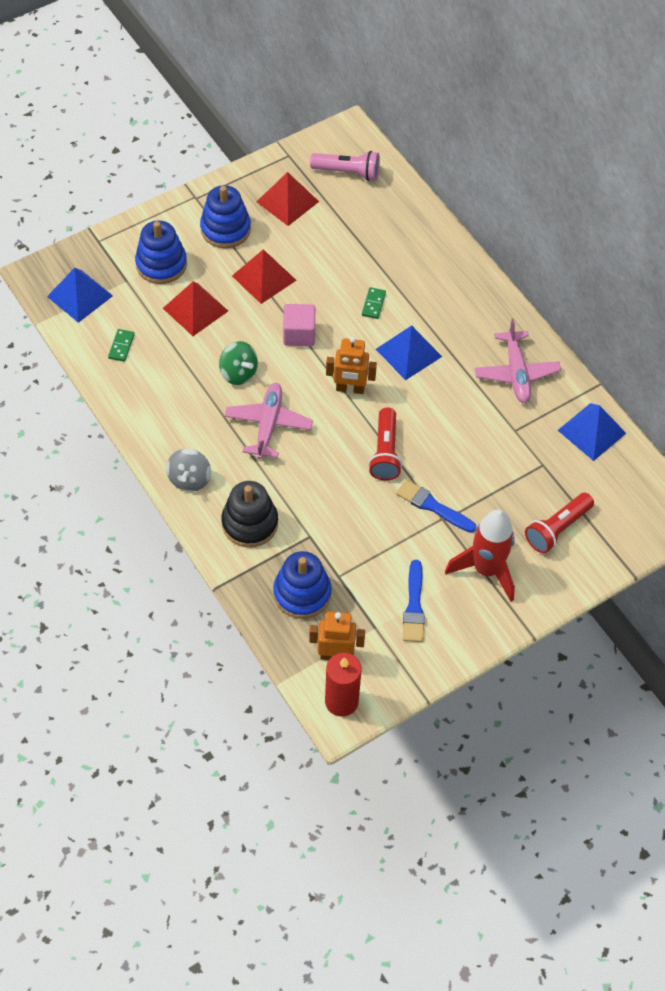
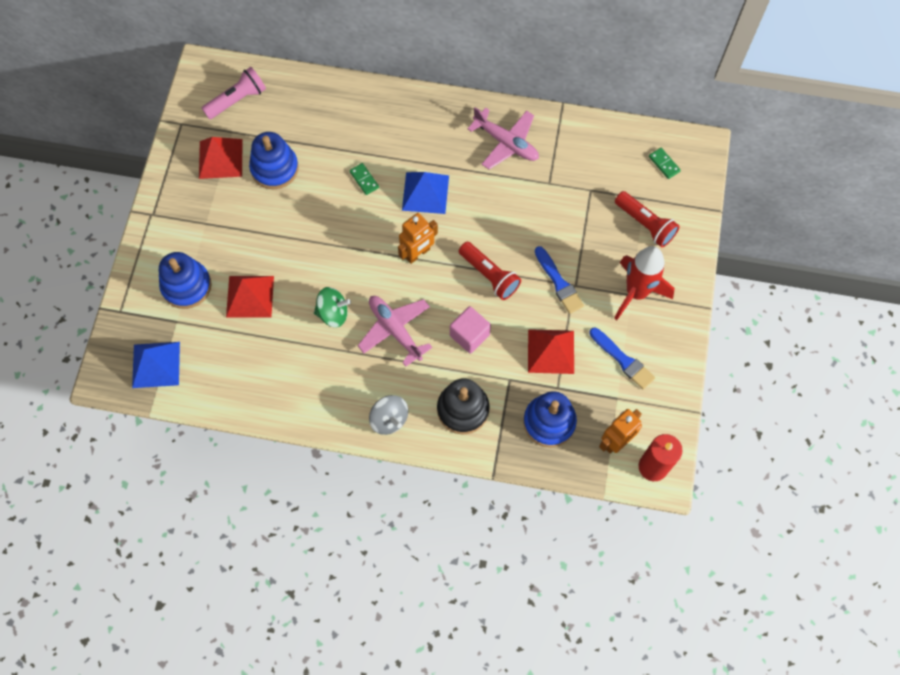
camera: 45 degrees left, 10 degrees up
(121, 346) = (230, 372): green domino -> green domino (664, 164)
(225, 229) = (201, 218): blue stacking toy -> blue stacking toy (274, 168)
(264, 278) = (270, 229): red pyramid -> red pyramid (551, 351)
(299, 334) = (340, 247): pink cube -> pink cube (469, 335)
(433, 506) = (559, 283): blue brush -> blue brush turned 105 degrees counterclockwise
(557, 529) = (645, 224): red flashlight -> red flashlight turned 45 degrees counterclockwise
(591, 431) = (593, 140): blue pyramid -> none

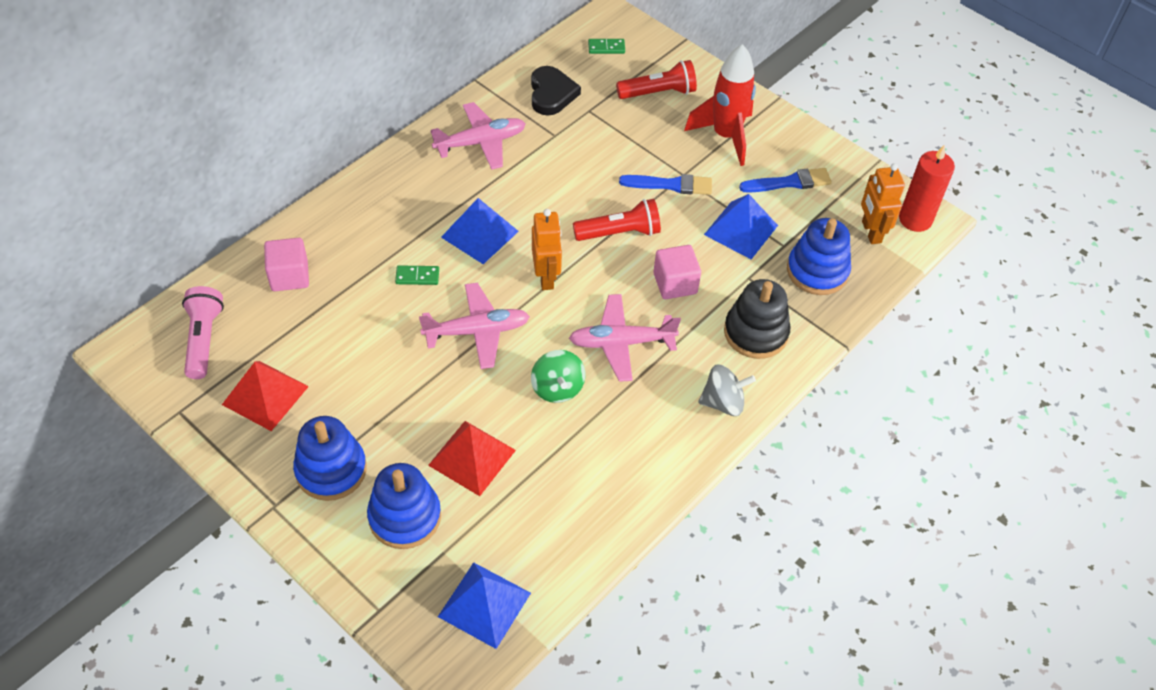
camera: 60 degrees left, 15 degrees down
(274, 168) = (328, 349): blue stacking toy -> blue stacking toy (331, 470)
(314, 111) = (289, 276): none -> pink cube
(333, 313) = (557, 388): green spinning top -> green spinning top turned 135 degrees clockwise
(345, 241) = (477, 331): none -> pink plane
(551, 351) = (741, 229): red pyramid -> blue pyramid
(587, 157) = (551, 94): none -> black heart

